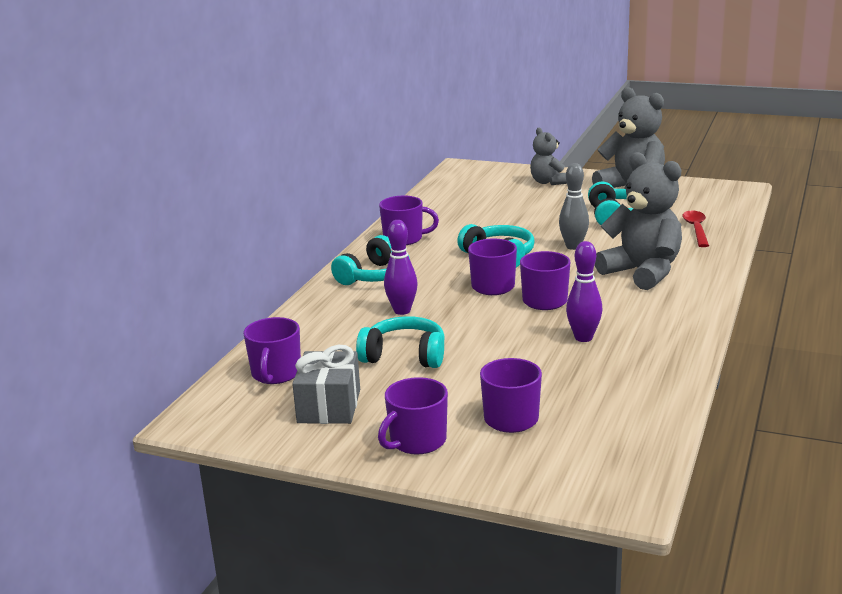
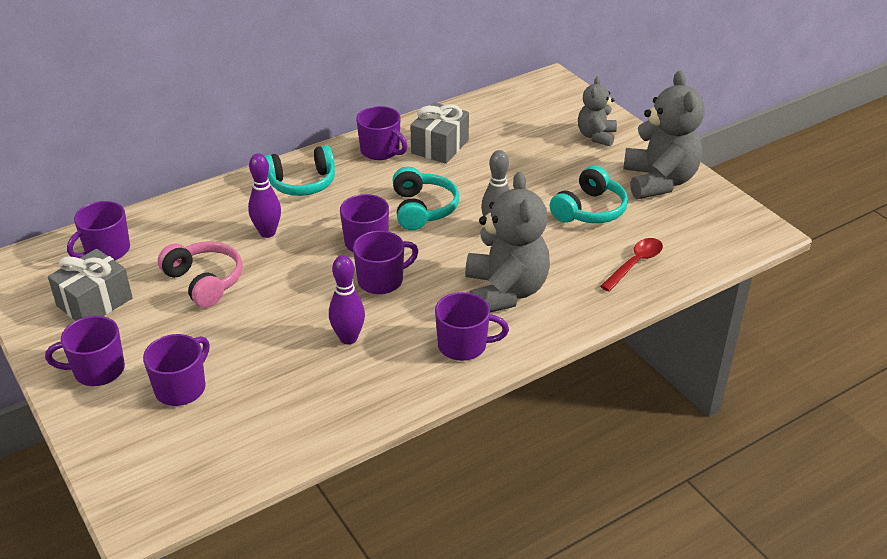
camera: 35 degrees right, 15 degrees up
(404, 356) = (204, 282): turquoise headphones -> pink headphones
(446, 222) = (440, 146): none -> grey gift
(670, 308) = (463, 345): none -> purple mug

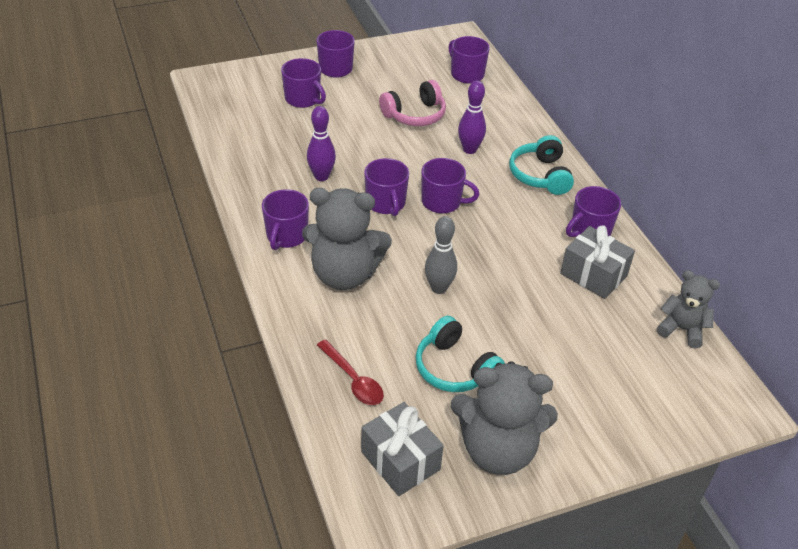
camera: 100 degrees right, 5 degrees up
(94, 302) = (407, 68): grey gift -> grey gift (400, 461)
(422, 209) = (483, 244): turquoise headphones -> none
(596, 136) = (604, 416): grey teddy bear -> grey teddy bear (682, 329)

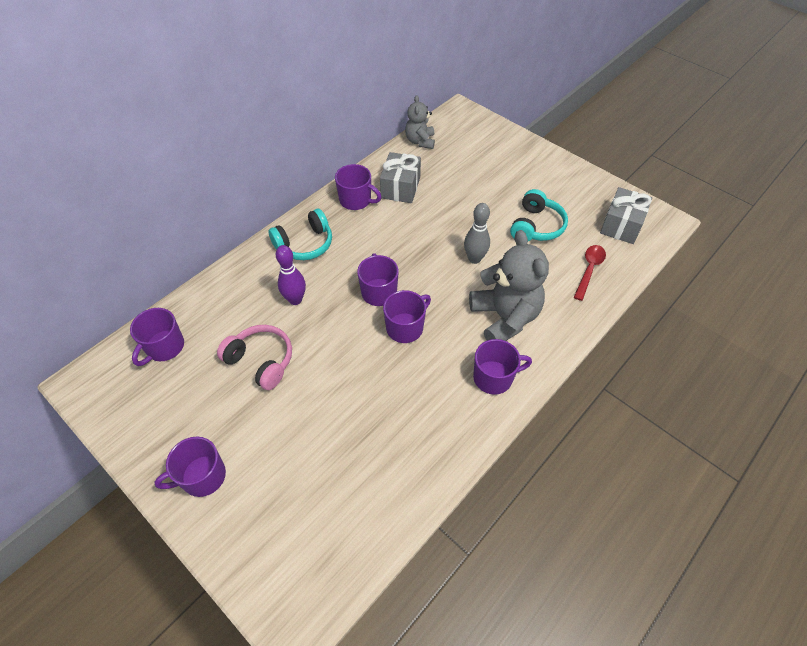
camera: 115 degrees left, 10 degrees up
(303, 99) = (282, 477): purple mug -> none
(321, 176) = (401, 392): purple bowling pin -> none
(497, 450) = (575, 189): grey teddy bear -> none

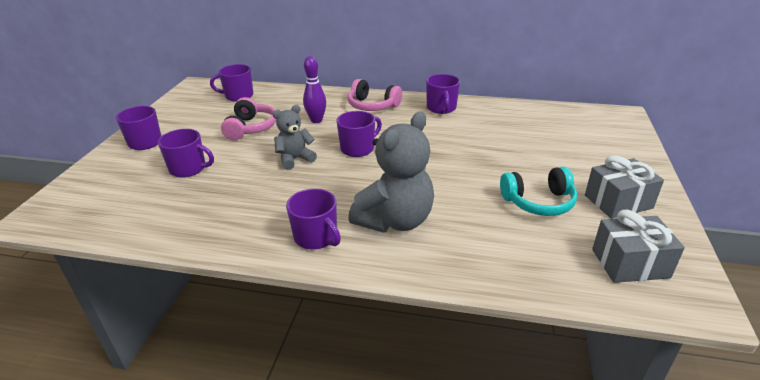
camera: 60 degrees right, 20 degrees down
(305, 244) = (372, 106): turquoise headphones -> pink headphones
(400, 188) = (482, 120): grey gift -> grey gift (618, 202)
(405, 328) = (332, 172): purple mug -> purple mug (189, 169)
(420, 141) = (549, 110): grey teddy bear -> grey teddy bear (295, 159)
(474, 259) = (448, 180): grey bowling pin -> none
(589, 270) = (524, 258): red spoon -> none

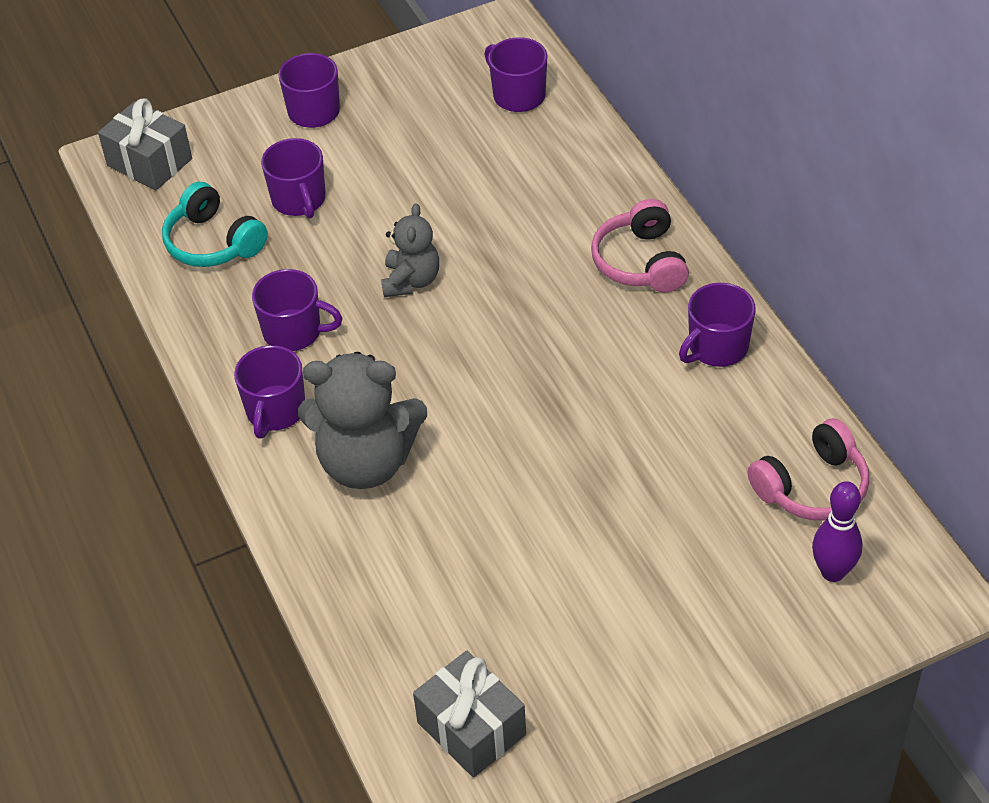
camera: 55 degrees right, 15 degrees up
(251, 128) = (444, 180): pink headphones -> pink headphones (812, 486)
(295, 159) = (411, 281): grey teddy bear -> grey teddy bear turned 75 degrees clockwise
(316, 120) = (532, 231): purple bowling pin -> purple bowling pin (833, 572)
(358, 148) = (497, 326): purple mug -> purple mug (294, 332)
(538, 202) = (535, 586): turquoise headphones -> turquoise headphones (213, 242)
(618, 202) = (614, 675): grey gift -> grey gift (149, 162)

